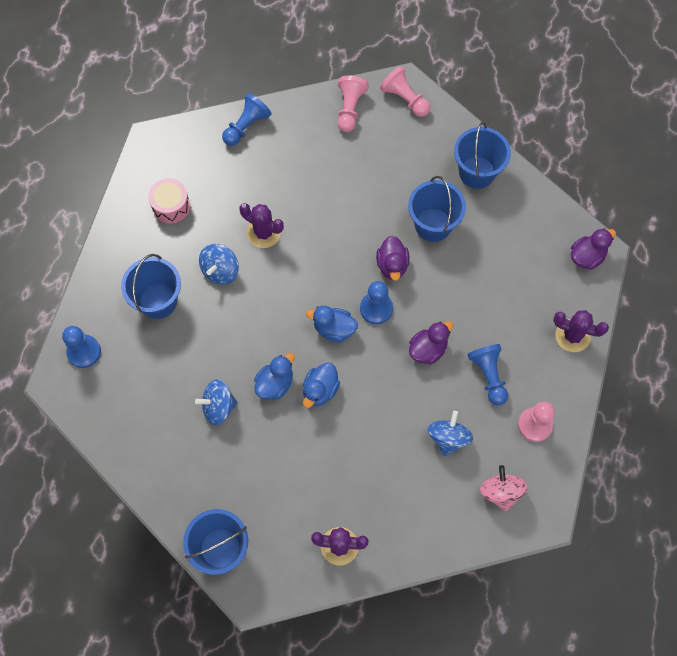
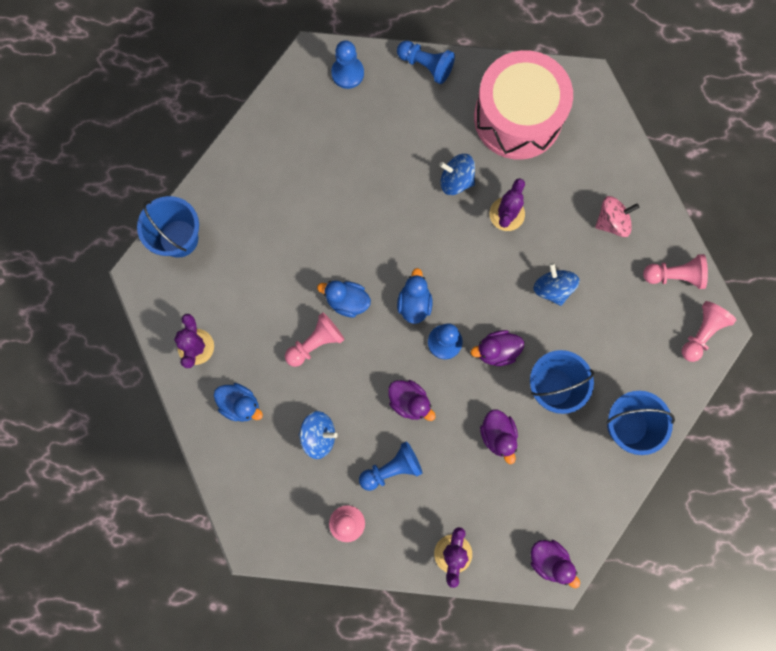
camera: 80 degrees right, 10 degrees up
(158, 301) = (412, 128): blue bucket -> none
(171, 206) = (517, 117): pink drum -> pink drum, size x2.24
(218, 407) = (314, 208): blue spinning top -> blue spinning top (553, 288)
(246, 126) = (627, 172): blue pawn -> blue pawn (426, 65)
(275, 384) = (346, 256): blue duck -> blue duck (240, 404)
(356, 427) = (315, 343): none -> pink pawn
(470, 278) = (498, 435): none -> purple duck
(501, 492) = (271, 496): pink spinning top -> pink spinning top (612, 222)

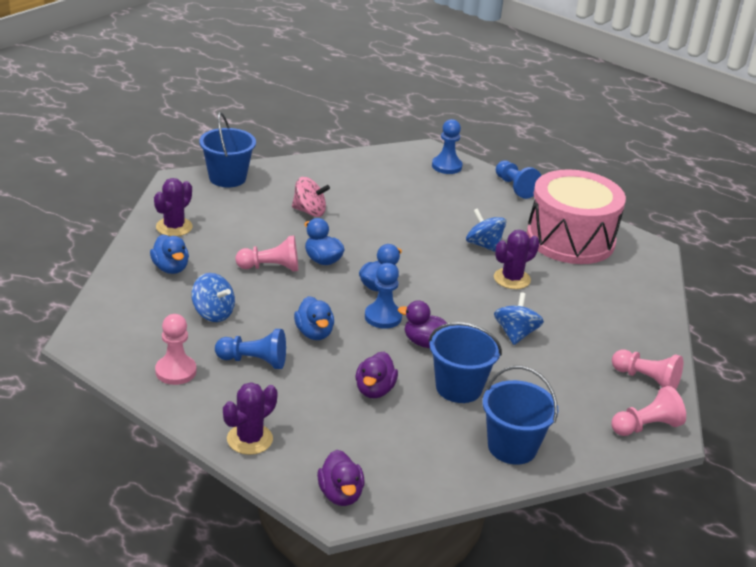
camera: 30 degrees right, 45 degrees down
(409, 402) = (314, 333): purple duck -> blue duck
(612, 222) = (609, 324): pink spinning top -> pink spinning top (309, 211)

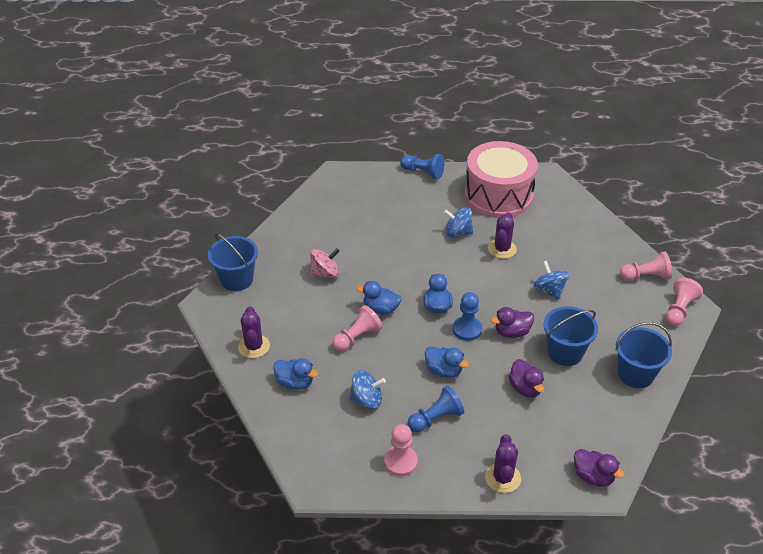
camera: 35 degrees left, 10 degrees up
(446, 166) = (364, 180): blue pawn -> none

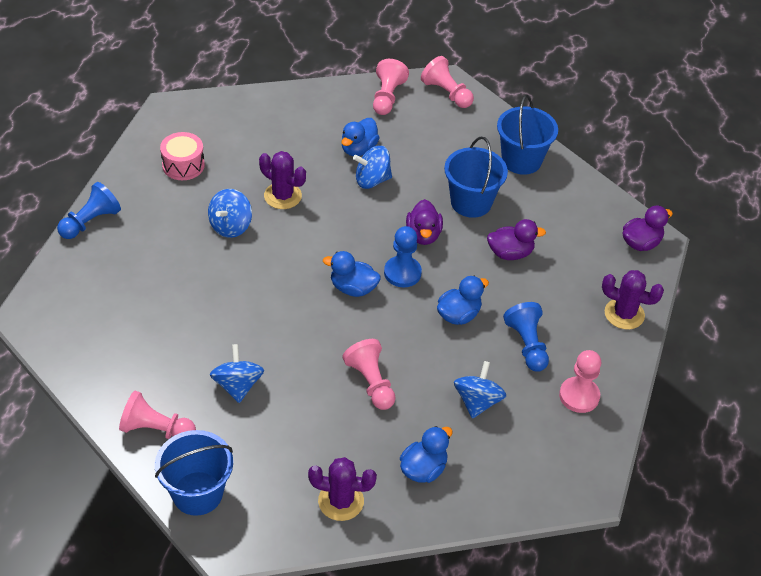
camera: 75 degrees left, 5 degrees up
(276, 248) = (156, 429): none -> pink pawn
(325, 273) = (237, 385): pink spinning top -> blue spinning top
(380, 309) = (332, 344): blue duck -> blue duck (358, 149)
(498, 195) = (183, 165): pink drum -> pink drum, size x0.45

